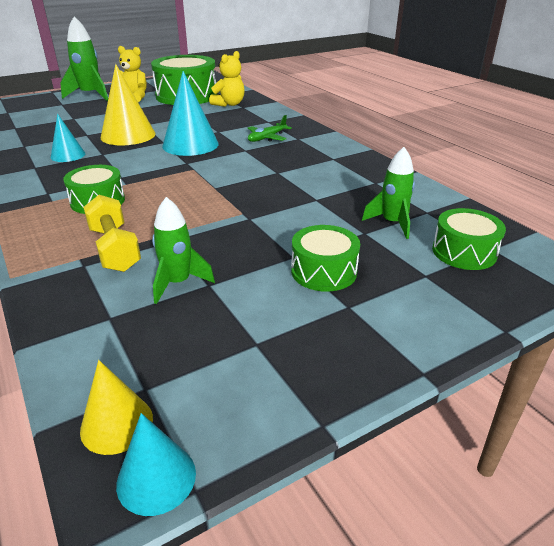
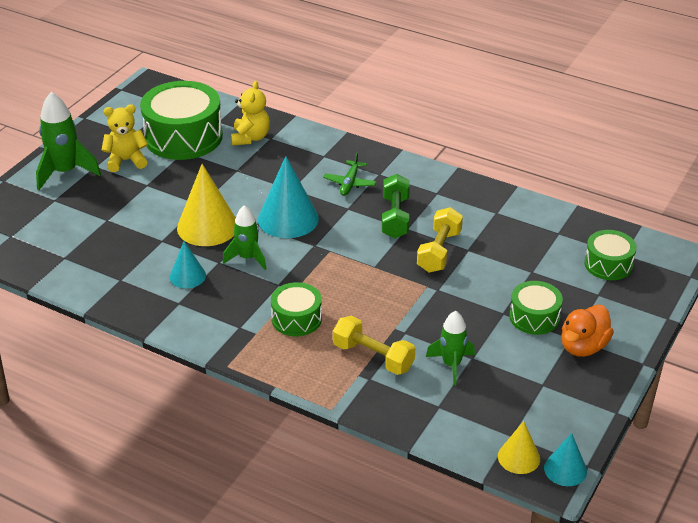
camera: 30 degrees left, 5 degrees up
(277, 163) = (395, 217): none -> green dumbbell
(286, 193) = (439, 251): none -> yellow dumbbell
(354, 321) = (583, 347): none -> orange duck
(392, 223) = (543, 254): green rocket -> green rocket (247, 258)

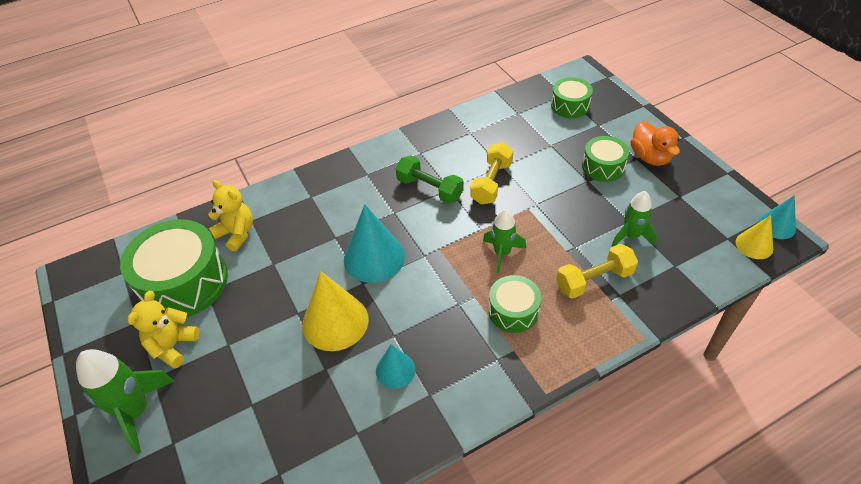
camera: 55 degrees left, 10 degrees up
(247, 258) = (405, 310): green rocket -> green rocket (502, 253)
(350, 183) = (362, 196): green plane -> none
(439, 251) = (491, 183): yellow dumbbell -> yellow dumbbell turned 60 degrees clockwise

